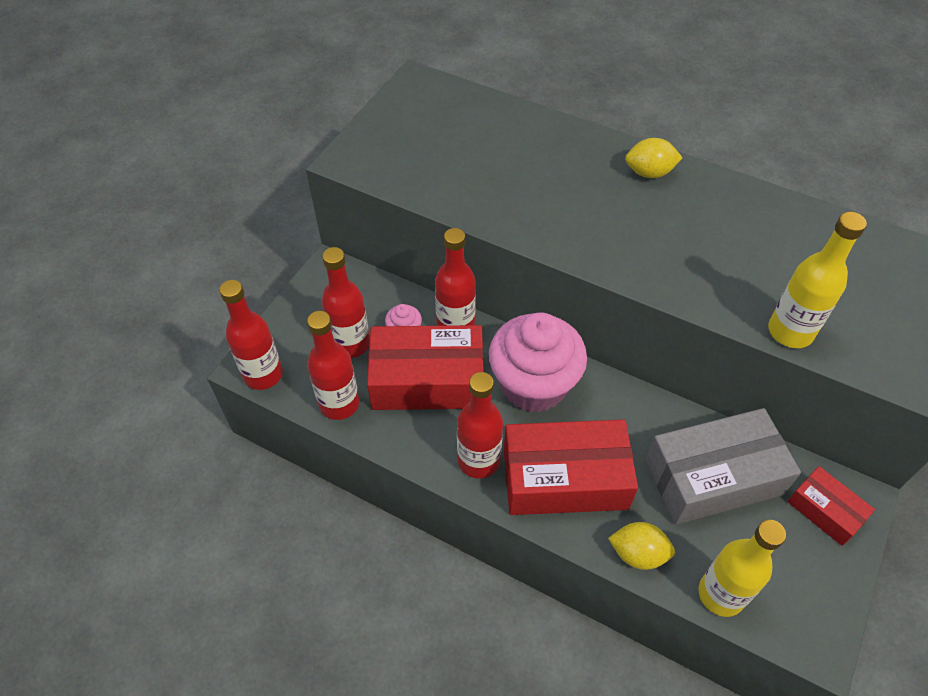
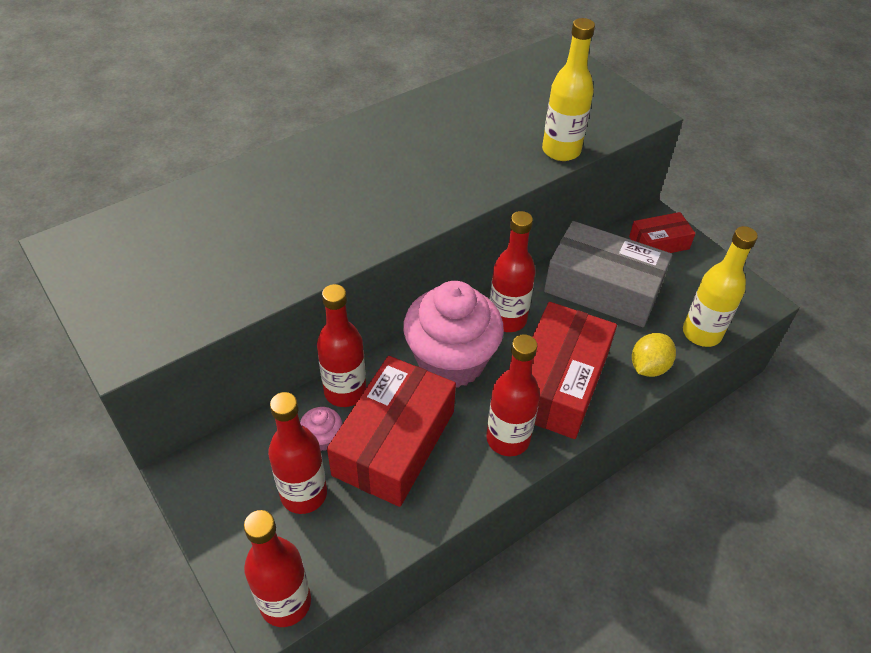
camera: 65 degrees left, 5 degrees down
(339, 404) = (374, 536): red bottle -> red bottle (507, 319)
(649, 173) = (343, 146): yellow lemon -> none
(713, 477) = (603, 288): grey box -> grey box turned 75 degrees counterclockwise

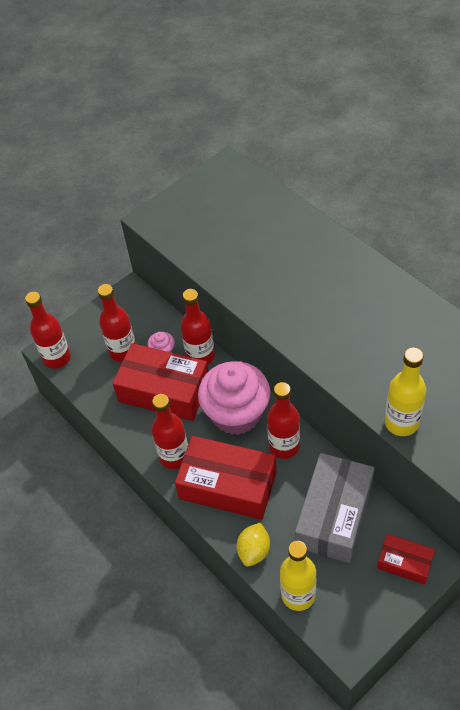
camera: 90 degrees right, 5 degrees up
(648, 367) = (254, 550): yellow lemon -> yellow lemon turned 75 degrees clockwise
(659, 243) = (404, 563): red box -> red box turned 45 degrees counterclockwise

